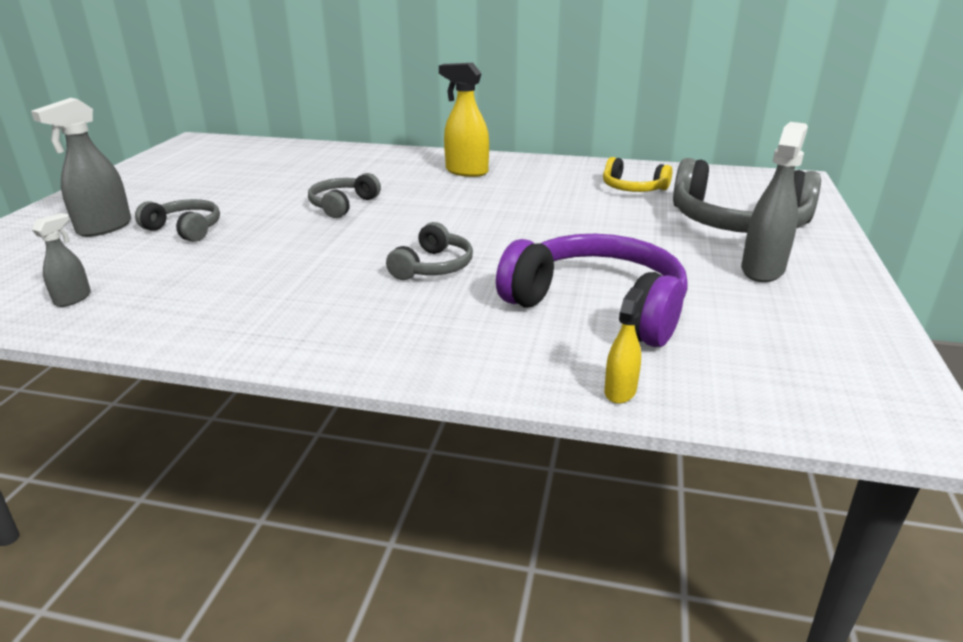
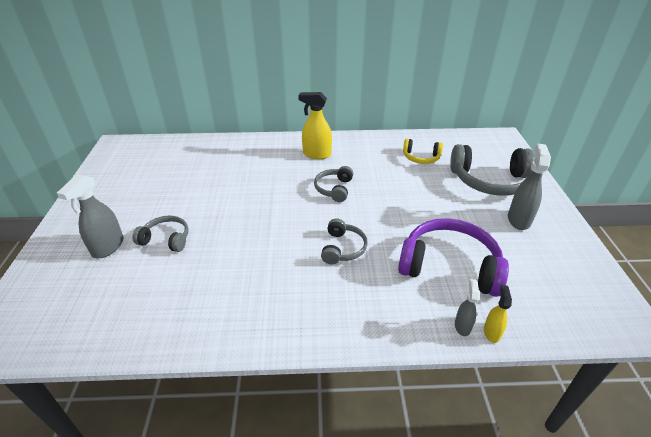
camera: 15 degrees left, 10 degrees up
(73, 299) = (131, 321): grey spray bottle -> grey spray bottle (462, 326)
(343, 205) = (257, 199): grey headphones -> grey headphones (334, 189)

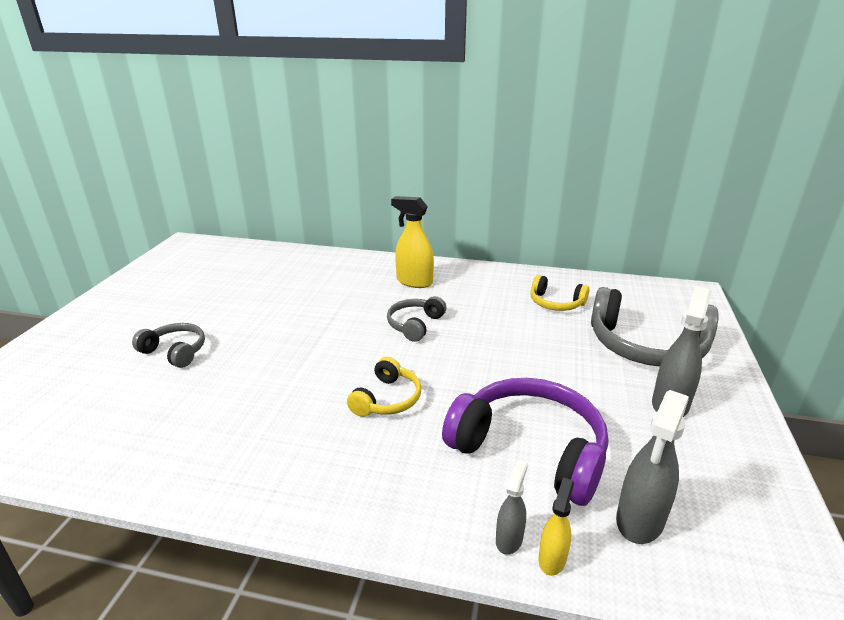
camera: 15 degrees right, 10 degrees down
(108, 247) = (106, 349): grey spray bottle -> grey spray bottle (639, 520)
(342, 248) = (387, 399): grey headphones -> yellow headphones

